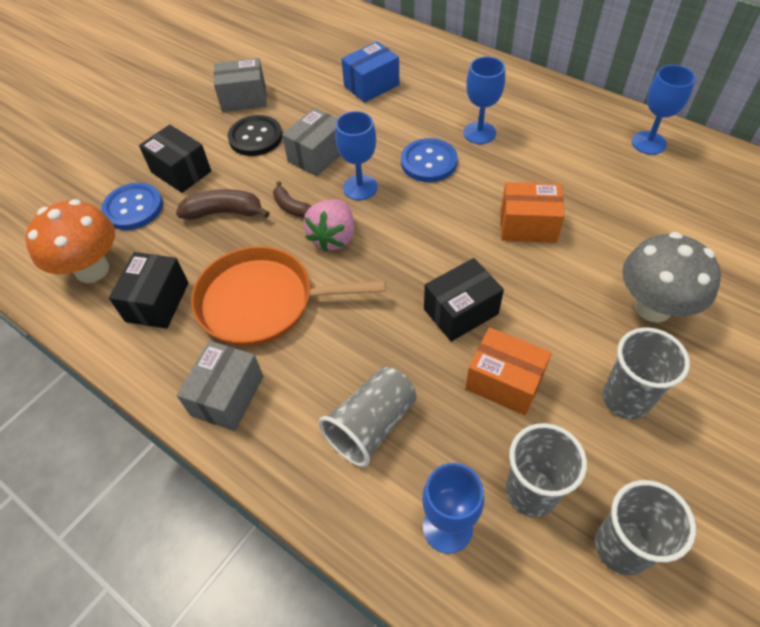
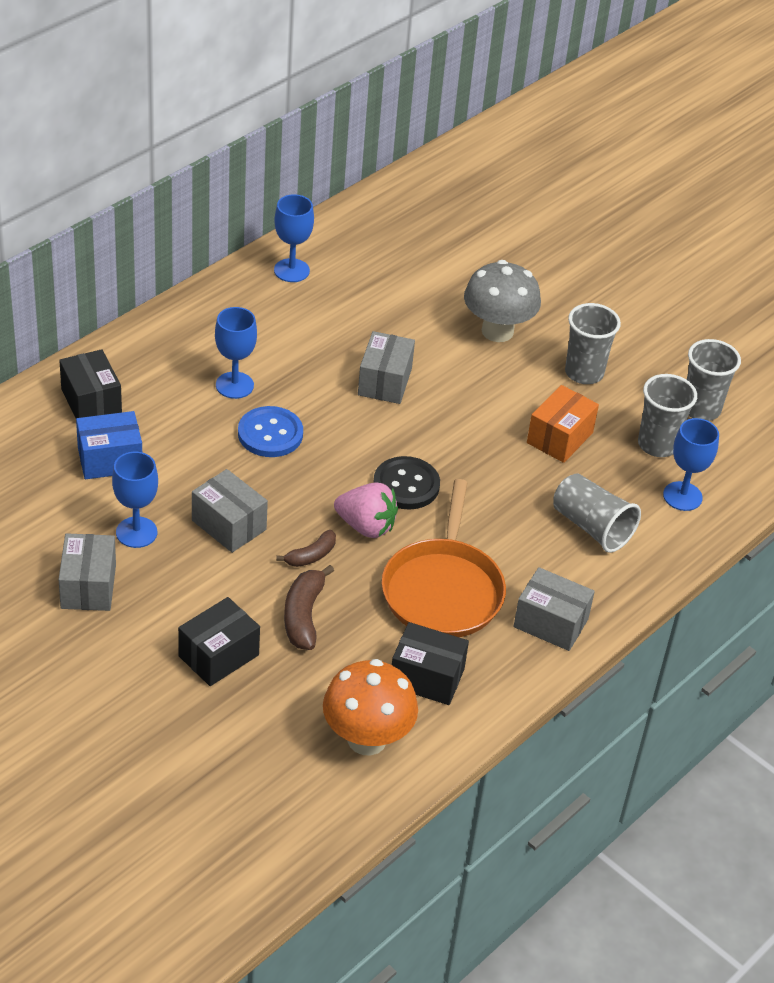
camera: 90 degrees left, 10 degrees down
(133, 208) = (272, 703): blue button -> none
(255, 137) = (175, 579): black button -> black button (406, 485)
(360, 187) = (295, 495): blue goblet -> blue goblet (136, 532)
(371, 85) = (110, 460): blue box -> blue box turned 75 degrees counterclockwise
(461, 311) = (481, 449): black box -> black box (91, 401)
(528, 226) = (384, 382): orange box -> grey box

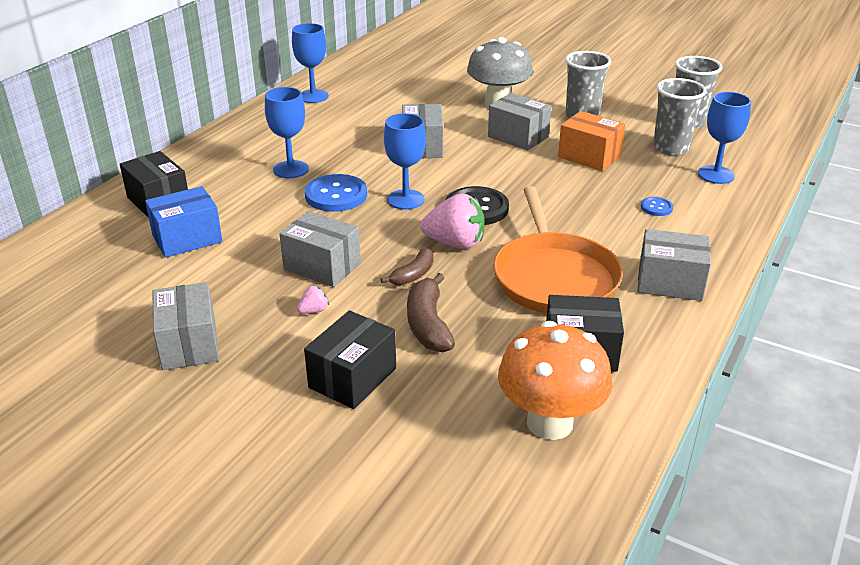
camera: 10 degrees left, 10 degrees down
(136, 532) = (229, 289): blue goblet -> blue goblet (406, 199)
(206, 576) = (314, 311): none -> pink strawberry
(496, 390) = (518, 137): none -> grey box
(560, 438) = (589, 156): orange box -> orange box turned 75 degrees counterclockwise
(591, 527) = (656, 207): grey cup -> blue button

